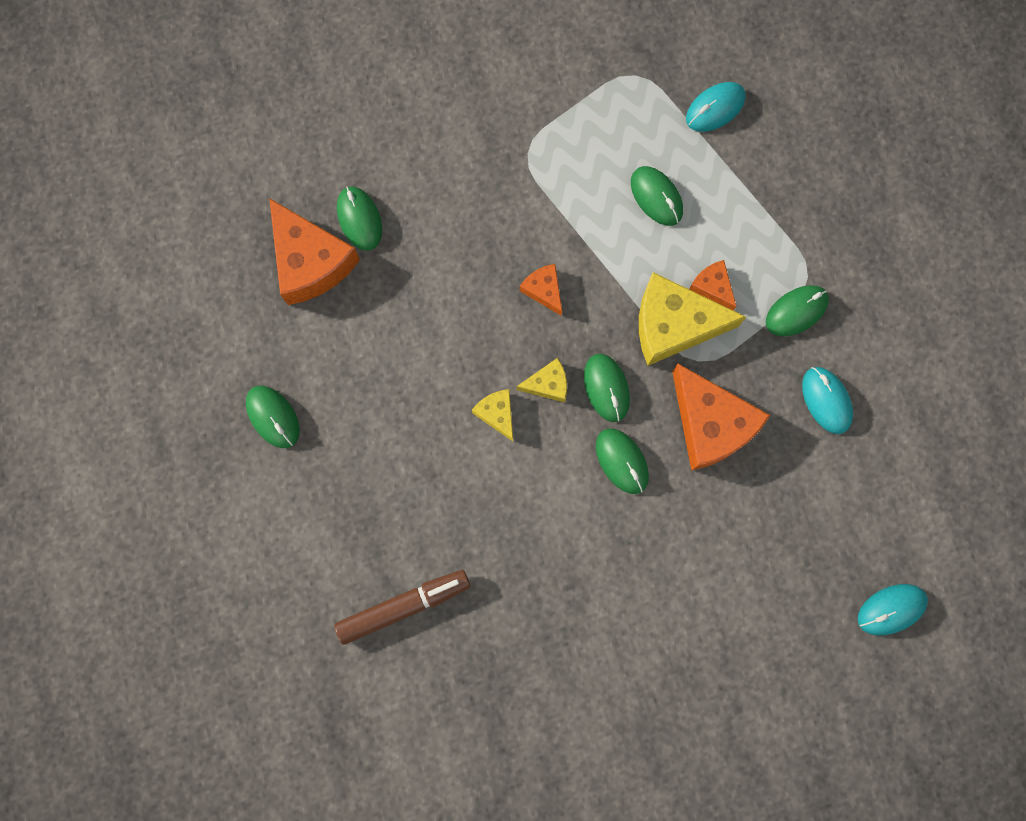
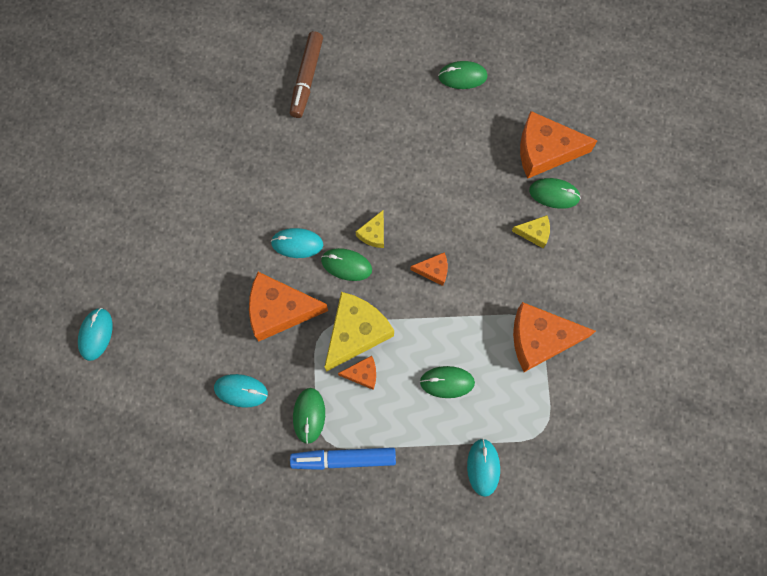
camera: 125 degrees right, 5 degrees down
(497, 414) = (377, 194): yellow cheese -> yellow cheese (534, 233)
(540, 134) = (540, 339): none -> orange cheese
(621, 461) = (297, 244): green mouse -> turquoise mouse
(811, 246) = (344, 459): none -> blue marker

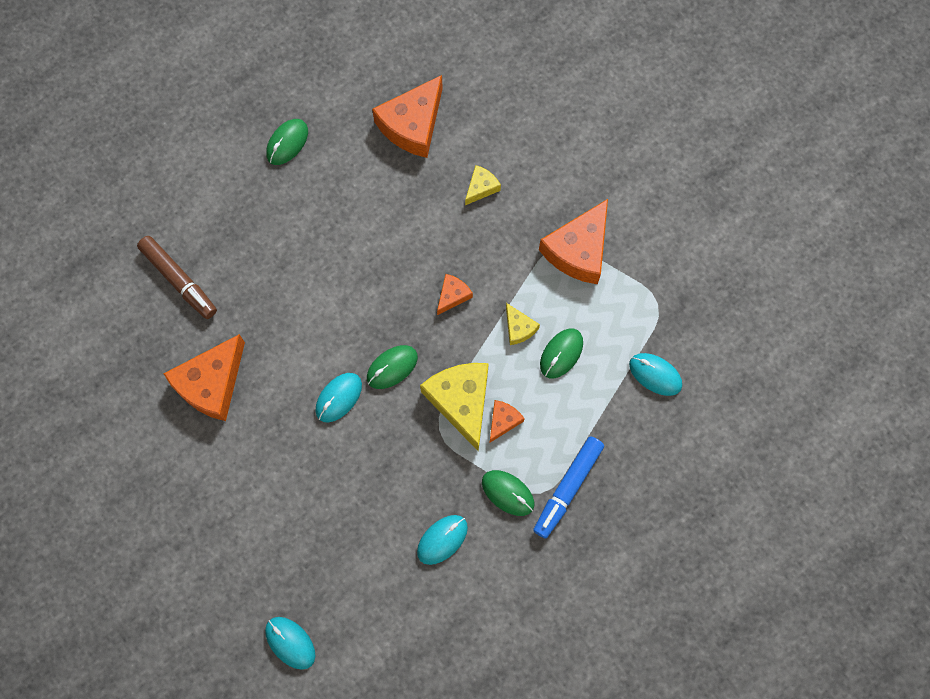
camera: 55 degrees left, 0 degrees up
(280, 310) = (391, 455): orange cheese -> orange cheese (211, 384)
(373, 233) = (379, 323): yellow cheese -> yellow cheese (519, 328)
(554, 194) = (458, 146): green mouse -> none

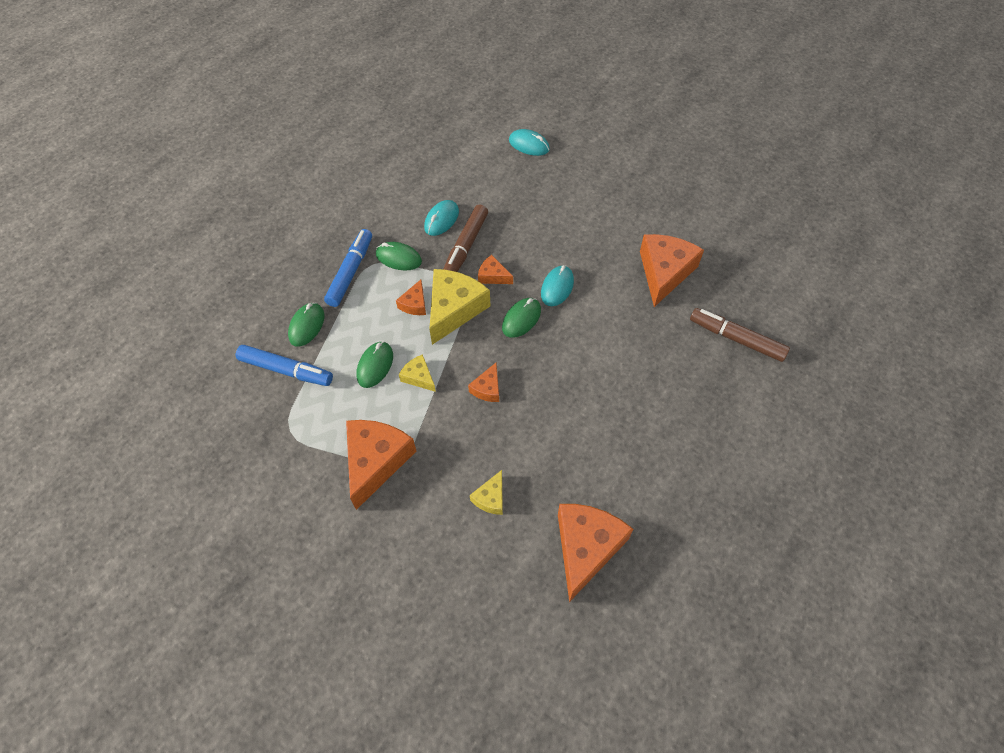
camera: 165 degrees right, 15 degrees down
(287, 143) = (707, 490): green mouse -> green mouse (307, 326)
(405, 434) = (493, 276): none -> orange cheese
(424, 488) = (466, 246): none -> brown marker
(461, 401) = (454, 309): yellow cheese -> yellow cheese turned 120 degrees counterclockwise
(655, 375) = (286, 370): turquoise mouse -> blue marker

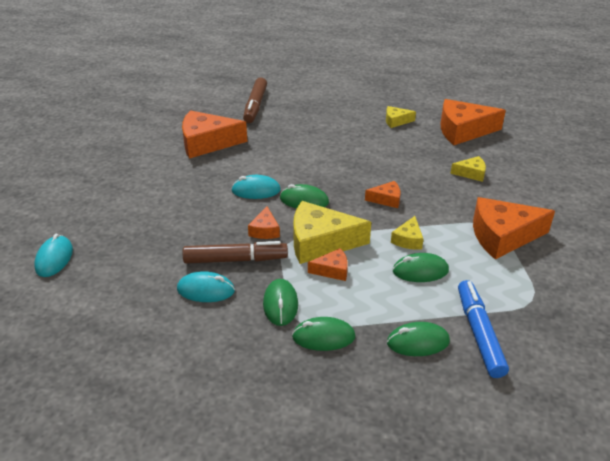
camera: 115 degrees left, 20 degrees down
(351, 272) = (323, 337): blue marker -> green mouse
(641, 477) = (396, 121): none -> yellow cheese

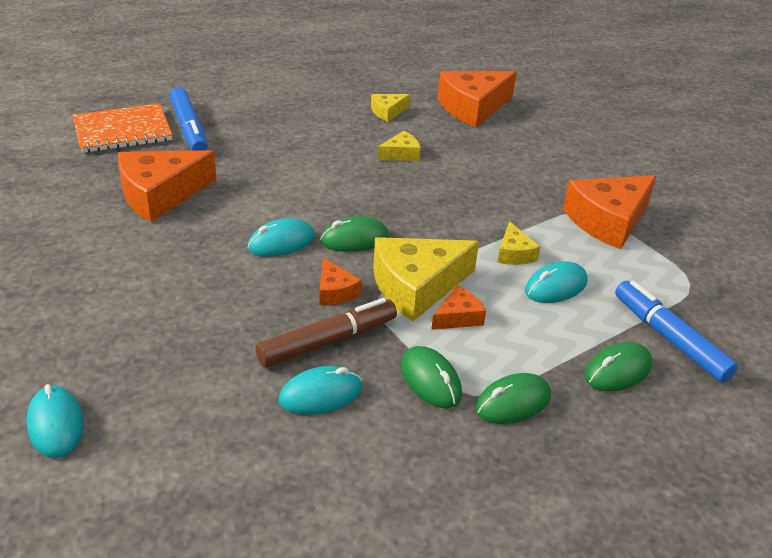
camera: 30 degrees left, 0 degrees up
(215, 99) = (122, 131): none -> orange notebook
(255, 106) = (189, 128): brown marker -> blue marker
(386, 199) = (452, 211): orange cheese -> none
(420, 271) = (555, 287): green mouse -> turquoise mouse
(471, 173) = (520, 156): yellow cheese -> yellow cheese (401, 154)

